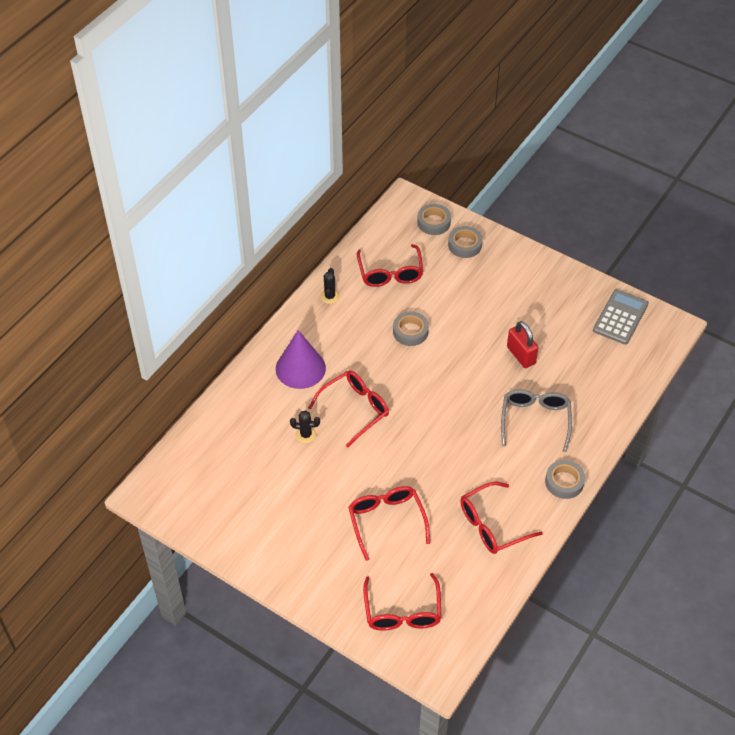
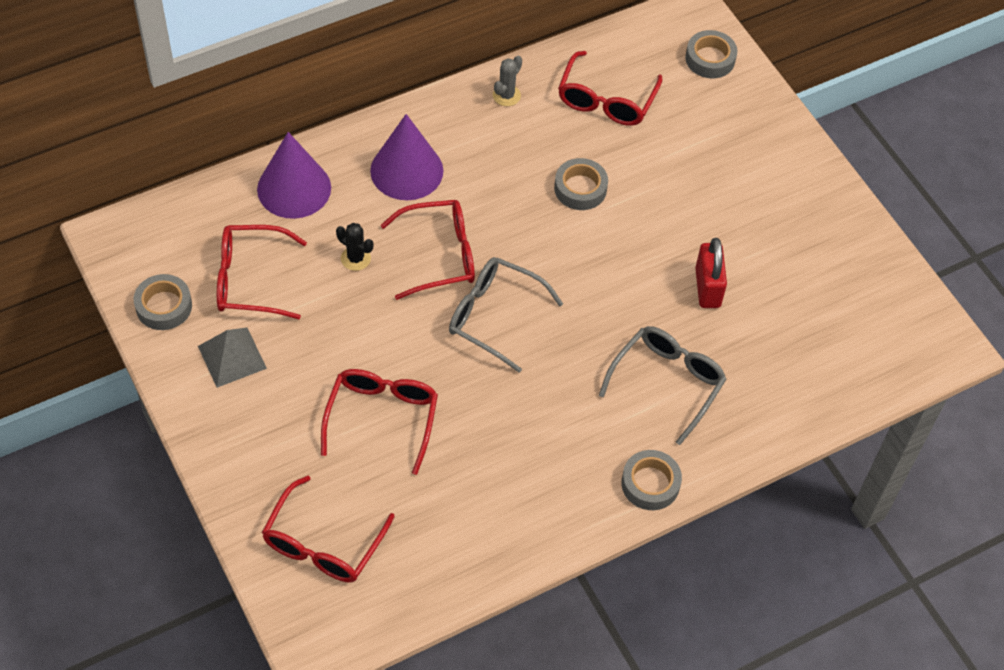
camera: 25 degrees right, 5 degrees up
(239, 410) = (294, 188): none -> purple cone
(271, 530) = (232, 357): none -> grey pyramid
(330, 296) = (506, 95): black cactus -> grey cactus
(411, 429) = (493, 316): none -> grey glasses
(465, 245) = (732, 107): grey tape -> grey tape (164, 306)
(492, 525) = (514, 492): red glasses -> red glasses (249, 280)
(620, 317) = (882, 300): grey calculator -> none

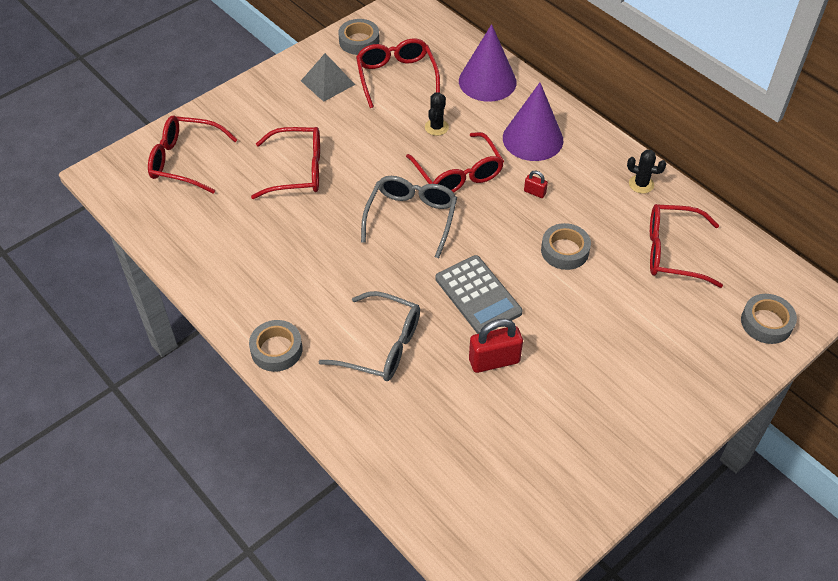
camera: 80 degrees right, 5 degrees down
(490, 191) = (534, 192): none -> red padlock
(506, 95) = (641, 184): grey cactus -> black cactus
(621, 280) = (478, 295): none -> grey calculator

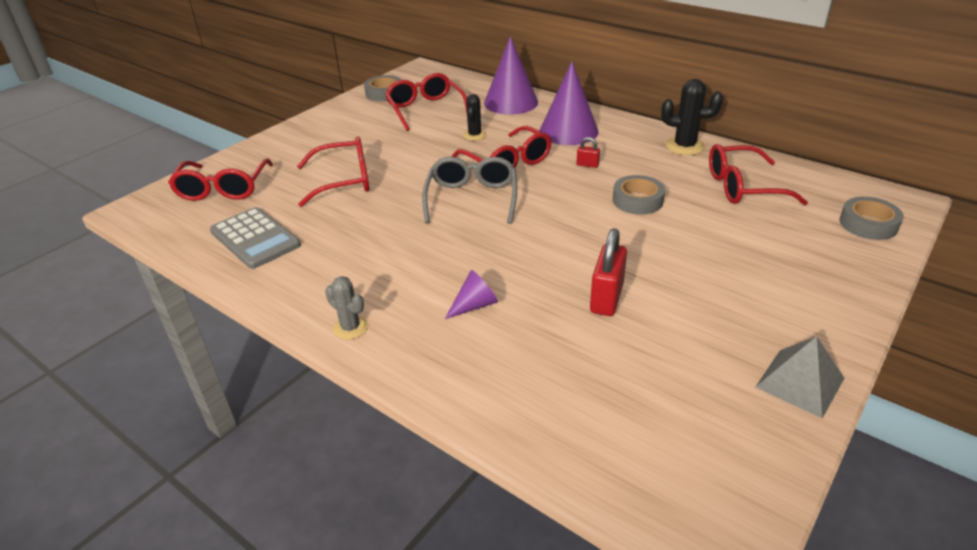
camera: 10 degrees left, 15 degrees down
(184, 161) = (223, 189): red glasses -> red glasses turned 90 degrees counterclockwise
(276, 349) = (350, 328): grey tape -> grey cactus
(327, 82) = (361, 120): grey pyramid -> grey pyramid (799, 382)
(382, 346) = (474, 305): grey glasses -> purple cone
(478, 295) = (565, 247): grey calculator -> grey calculator (255, 238)
(494, 361) = (606, 298): red padlock -> red padlock turned 45 degrees counterclockwise
(641, 184) = (684, 146): black cactus -> black cactus, size x1.54

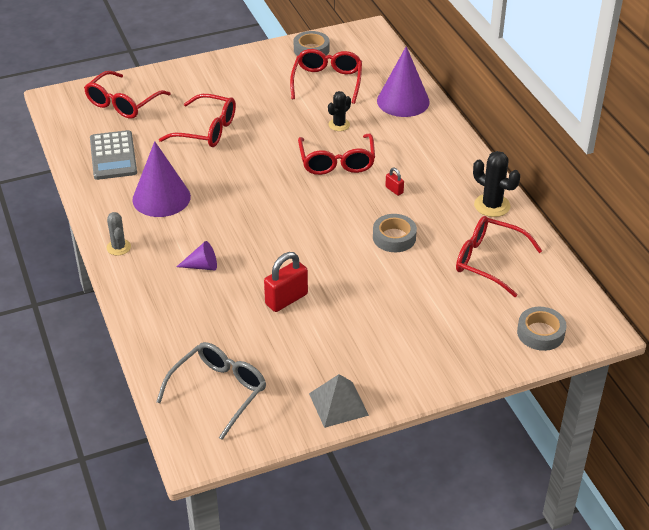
camera: 30 degrees right, 5 degrees up
(472, 198) = (279, 184): grey glasses -> grey glasses (219, 391)
(568, 131) = (416, 151): purple cone -> purple cone (161, 198)

